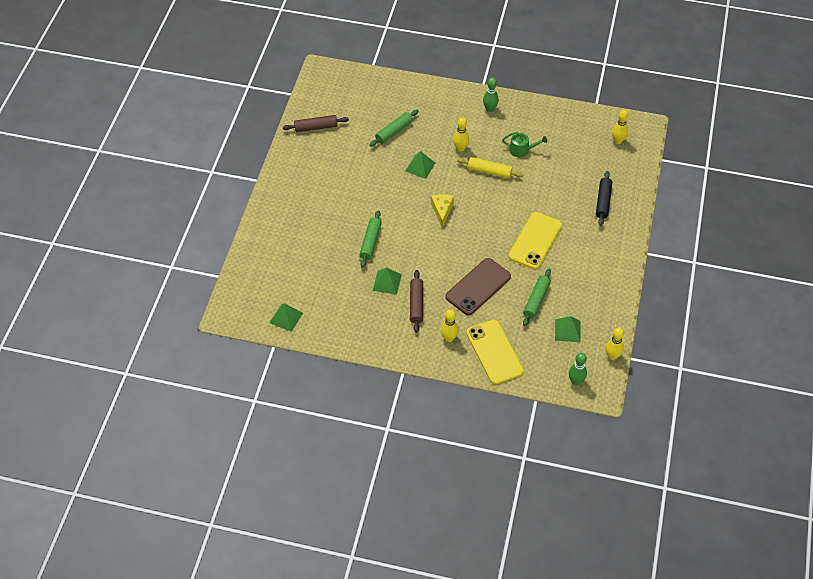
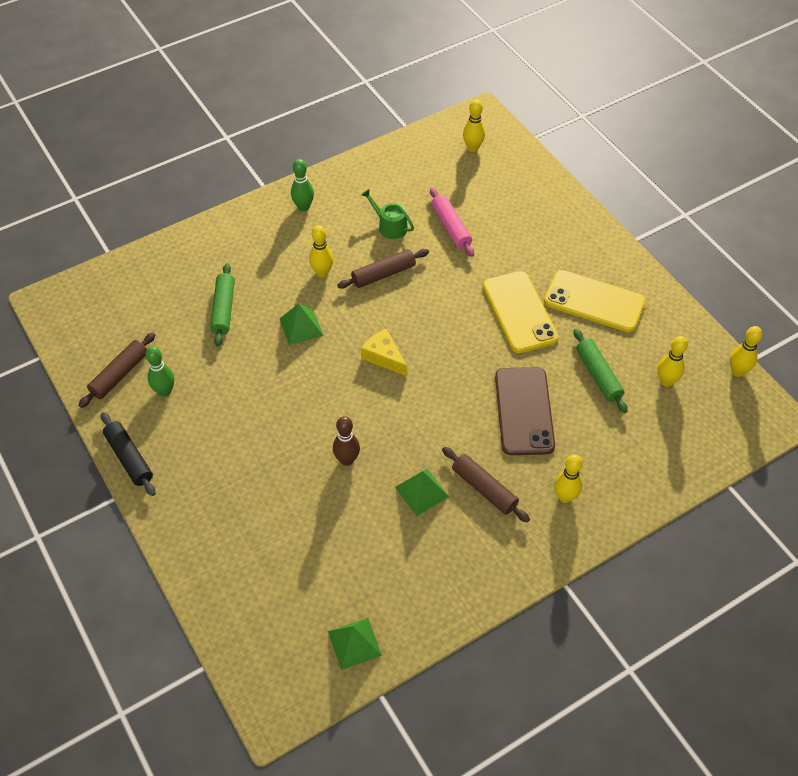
camera: 45 degrees left, 0 degrees up
(370, 242) = (347, 460): green rolling pin -> brown bowling pin
(489, 171) = (383, 274): yellow rolling pin -> brown rolling pin
(494, 352) = (628, 469): yellow phone -> yellow phone (594, 301)
(522, 150) = (389, 226): green watering can -> green watering can turned 105 degrees counterclockwise
(553, 173) = (451, 227): none -> pink rolling pin
(567, 330) = (666, 381): green pyramid -> yellow bowling pin
(575, 381) = (739, 429): green bowling pin -> green bowling pin (165, 391)
(603, 201) = (533, 219): black rolling pin -> black rolling pin (129, 458)

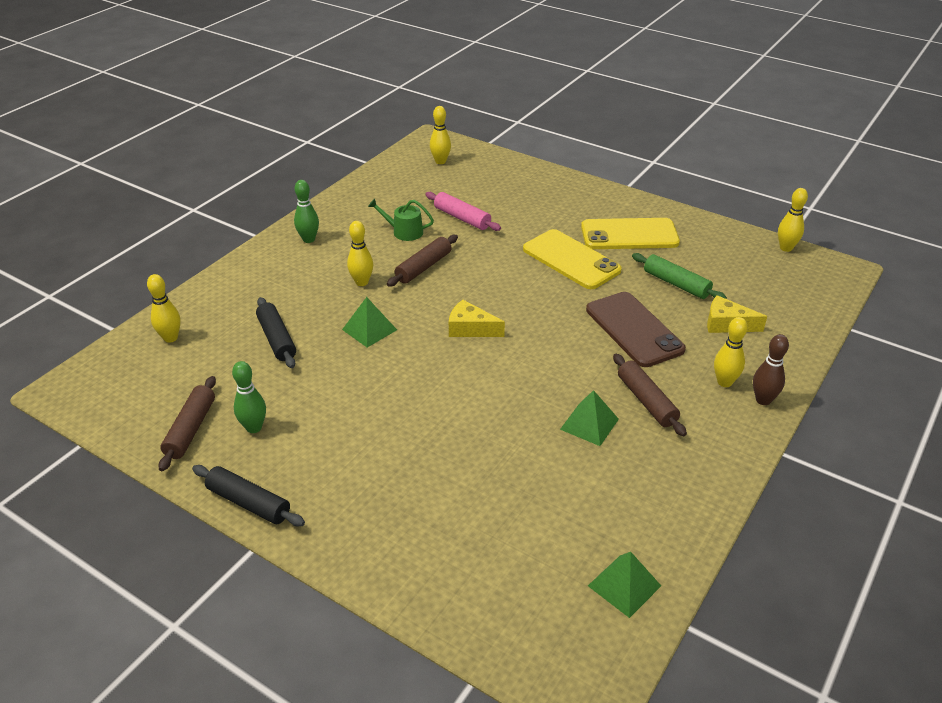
camera: 25 degrees left, 15 degrees down
(223, 309) = (277, 339): green rolling pin -> black rolling pin
(347, 460) = (494, 423): brown bowling pin -> brown bowling pin (763, 400)
(484, 488) = (646, 401): brown rolling pin -> brown rolling pin turned 45 degrees clockwise
(612, 437) = (726, 324): none -> yellow cheese
(666, 381) = (736, 271): yellow bowling pin -> yellow bowling pin (170, 338)

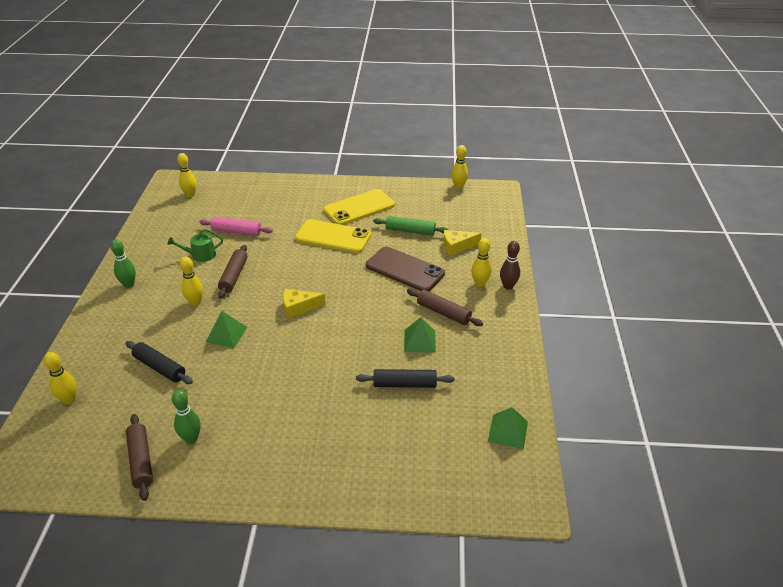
camera: 30 degrees left, 0 degrees up
(248, 503) = (228, 492): black rolling pin -> black rolling pin (404, 384)

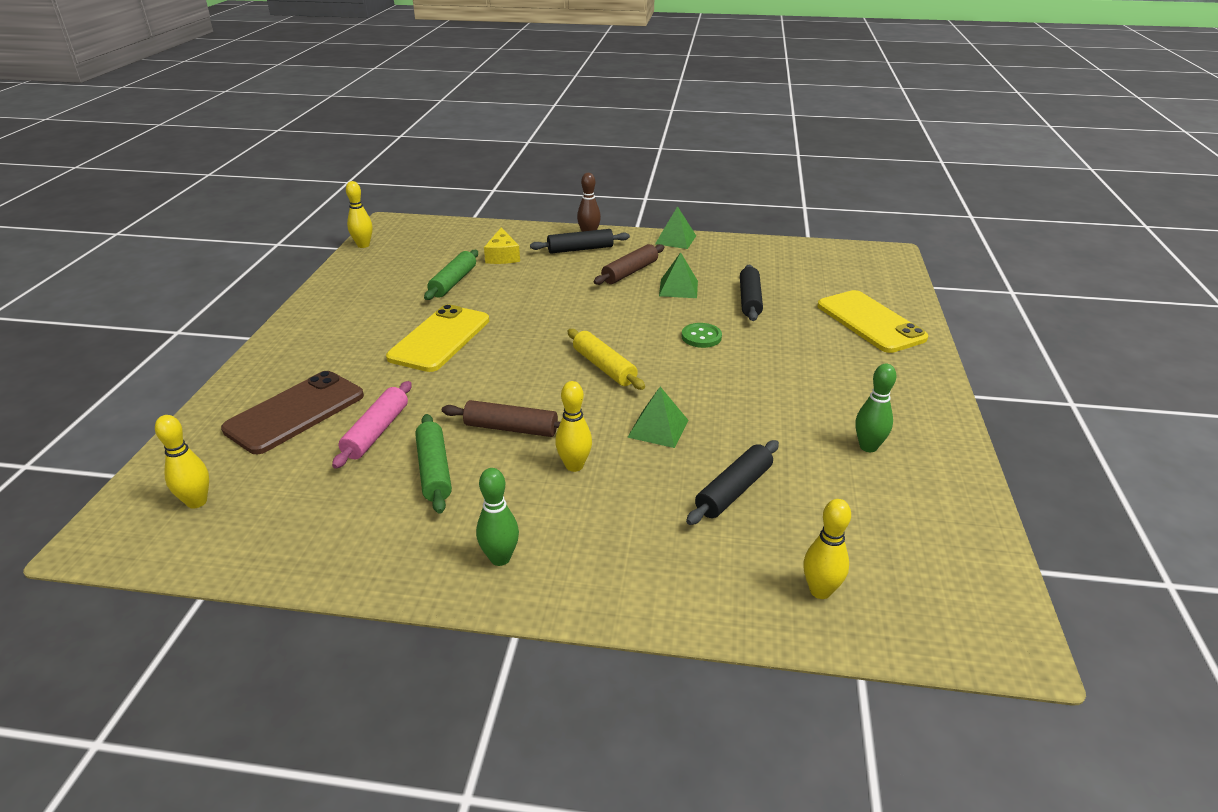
camera: 85 degrees left, 5 degrees down
(141, 461) = (920, 489): brown rolling pin -> none
(200, 255) = (434, 470): green watering can -> green rolling pin
(298, 307) = (604, 367): yellow cheese -> yellow rolling pin
(341, 354) = (701, 337): none -> green button
(359, 207) = (371, 316): yellow phone -> yellow phone (870, 322)
(404, 270) = (540, 290): brown phone -> brown phone (295, 412)
(480, 283) = (580, 249): yellow bowling pin -> black rolling pin
(508, 431) = (807, 255): green pyramid -> green pyramid (675, 239)

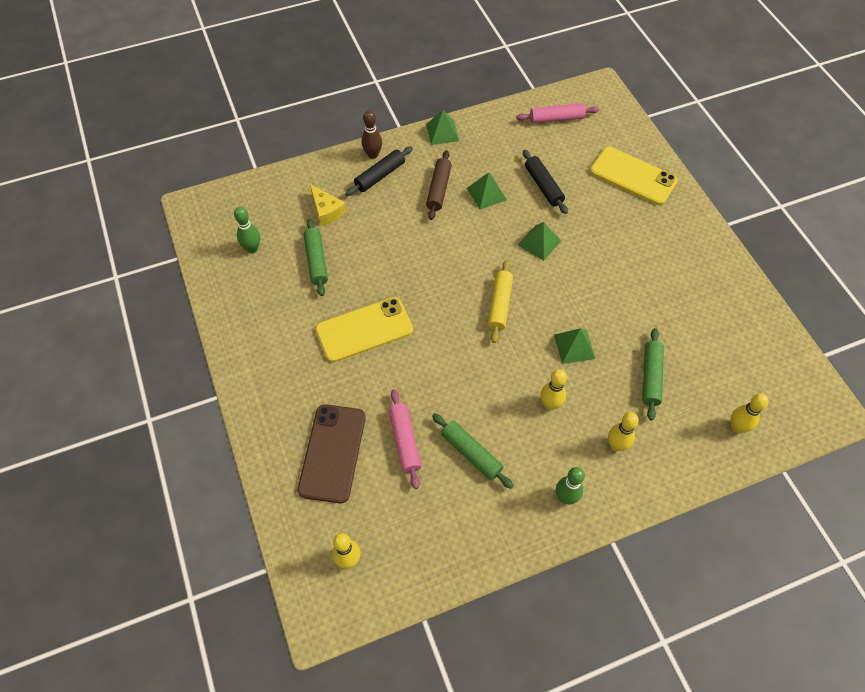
camera: 30 degrees left, 25 degrees up
(363, 245) = (198, 247): yellow bowling pin -> yellow bowling pin (616, 445)
(440, 339) = (364, 330): yellow phone -> yellow phone turned 75 degrees clockwise
(511, 428) = (487, 393): brown rolling pin -> none
(604, 367) = (499, 305): yellow rolling pin -> yellow rolling pin turned 75 degrees clockwise
(701, 337) = (539, 242): green button -> green pyramid
(734, 490) = (650, 377): black rolling pin -> green rolling pin
(813, 261) = (556, 119): none -> pink rolling pin
(868, 447) = (698, 302): green bowling pin -> green bowling pin (252, 248)

